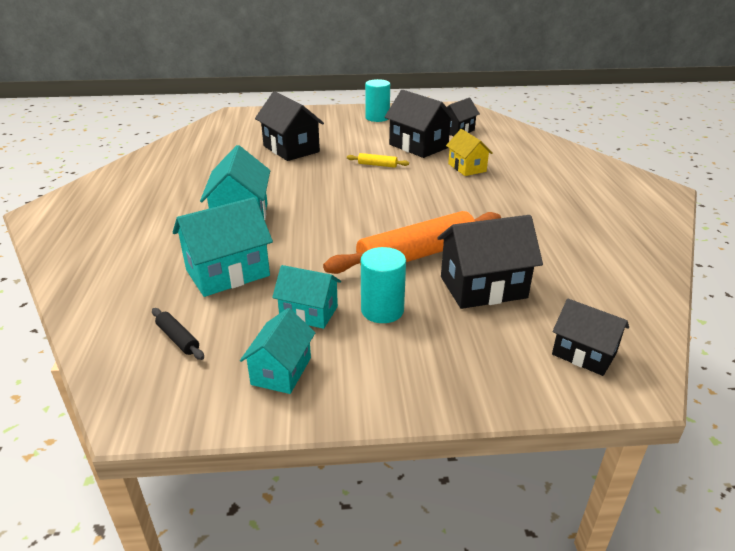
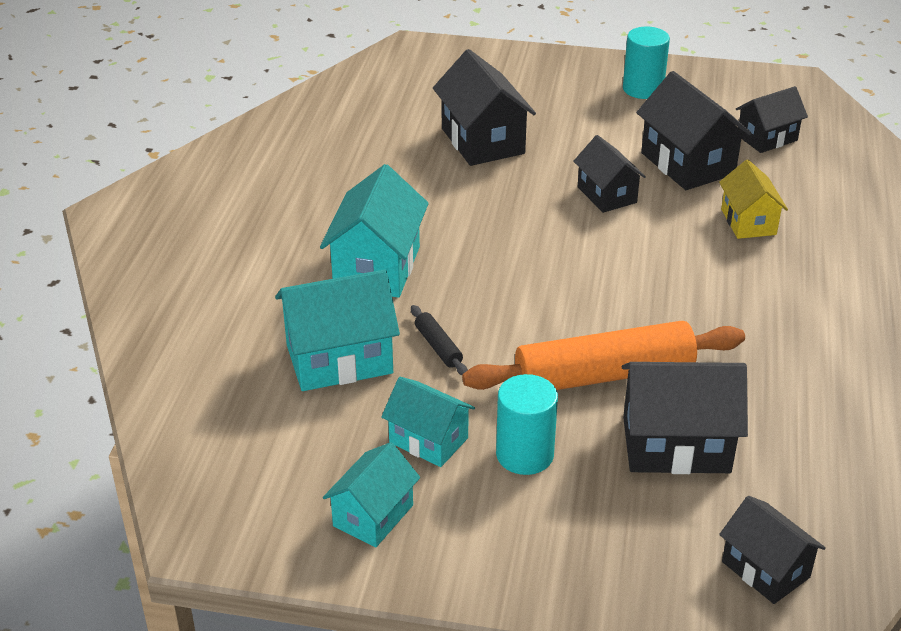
camera: 15 degrees right, 5 degrees up
(178, 339) = (260, 447): black rolling pin -> black rolling pin (438, 347)
(377, 165) = (607, 195): yellow rolling pin -> black house

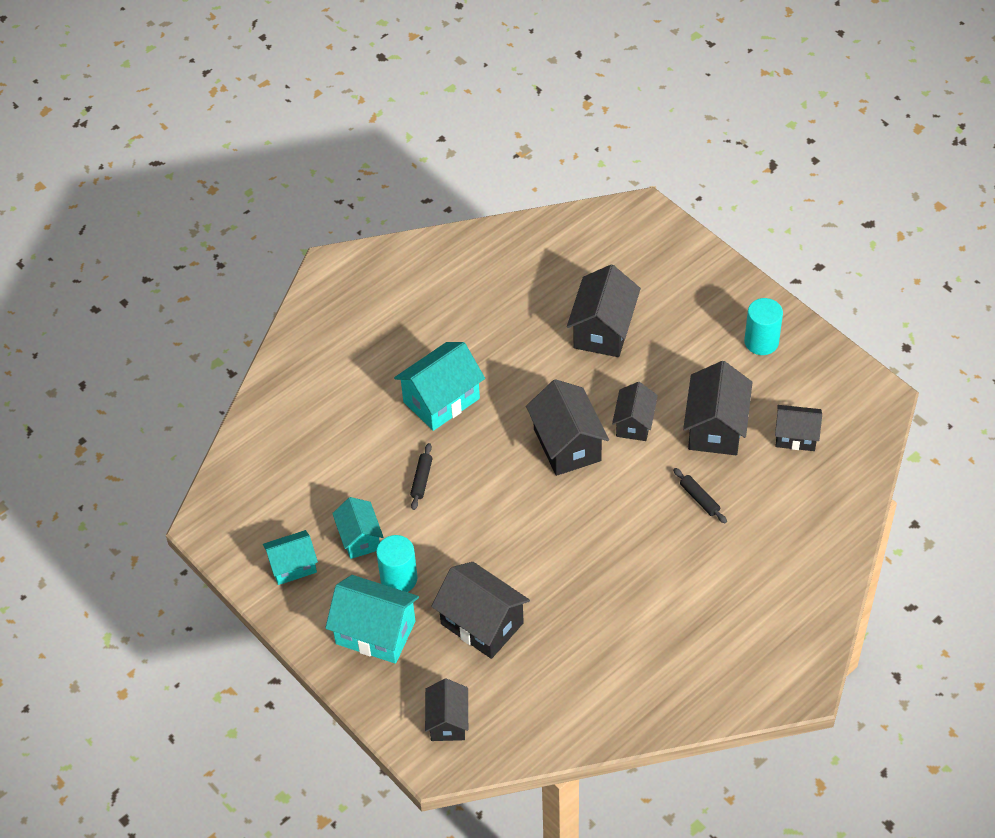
camera: 40 degrees right, 15 degrees up
(339, 359) = (362, 455): turquoise house -> turquoise house (375, 632)
(562, 241) = (567, 445): none -> black house
(604, 375) = (491, 555): orange rolling pin -> none
(748, 222) = (699, 499): yellow house -> black rolling pin

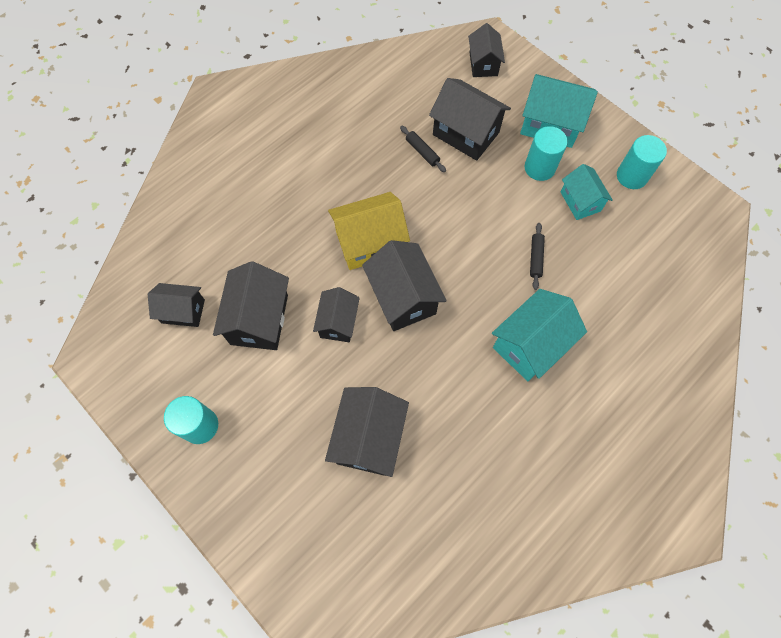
camera: 175 degrees right, 15 degrees up
(293, 566) = (632, 176): turquoise house -> turquoise cylinder
(601, 499) = (369, 243): none -> yellow house
(699, 499) = (281, 245): black rolling pin -> black rolling pin (422, 152)

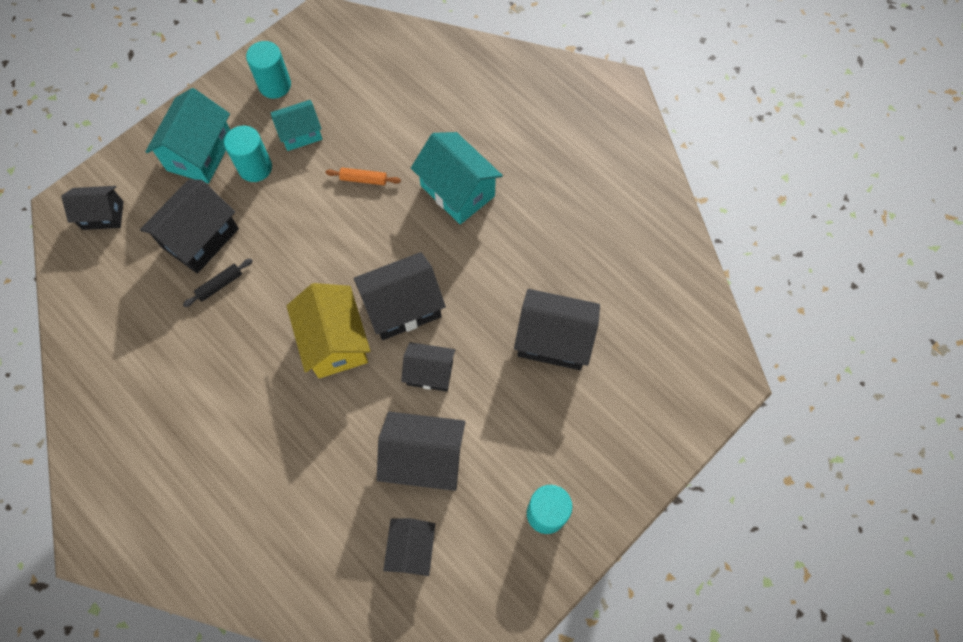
camera: 90 degrees left, 0 degrees up
(535, 258) = (363, 179): black rolling pin -> orange rolling pin

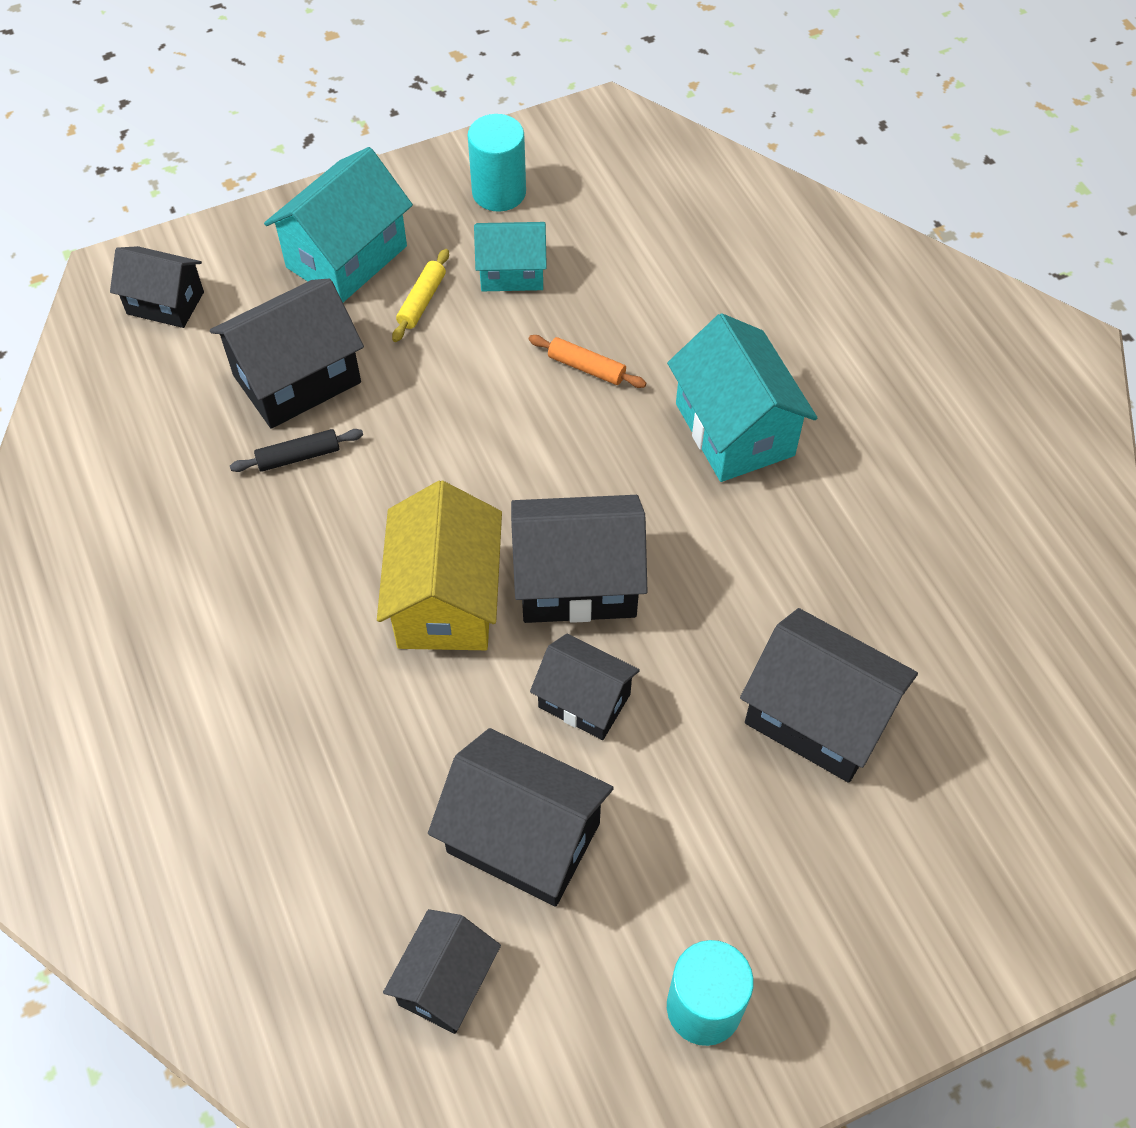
camera: 20 degrees right, 10 degrees down
(255, 167) = (422, 301): turquoise cylinder -> yellow rolling pin

